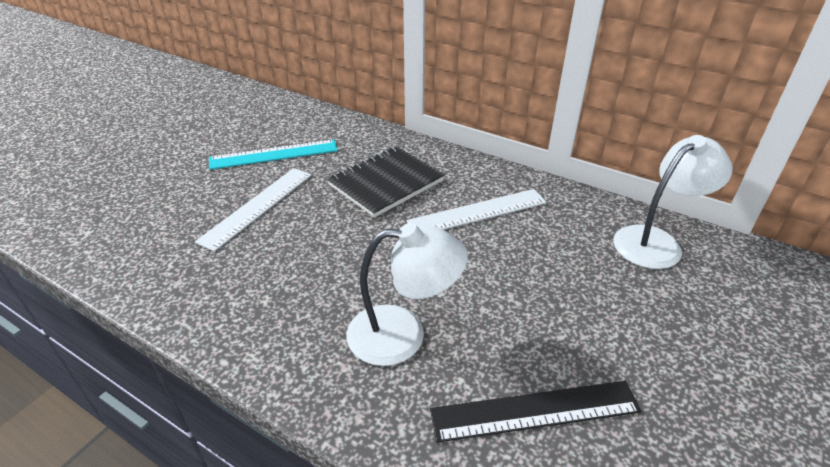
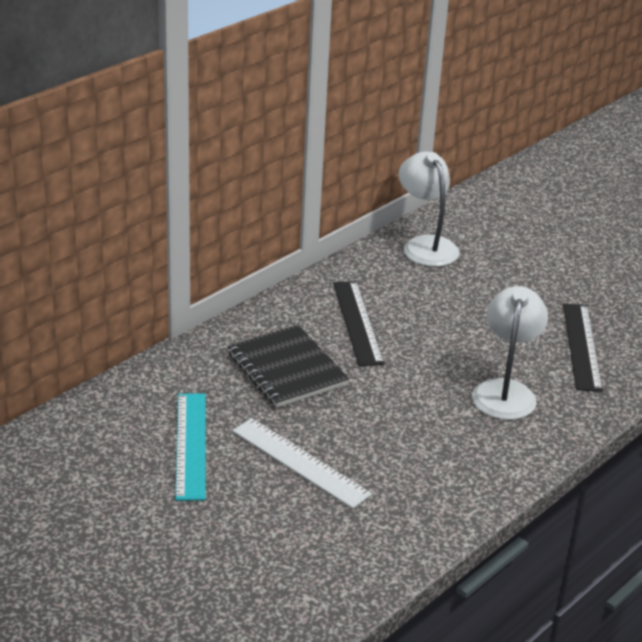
camera: 80 degrees left, 5 degrees down
(477, 212) = (357, 322): white ruler -> black ruler

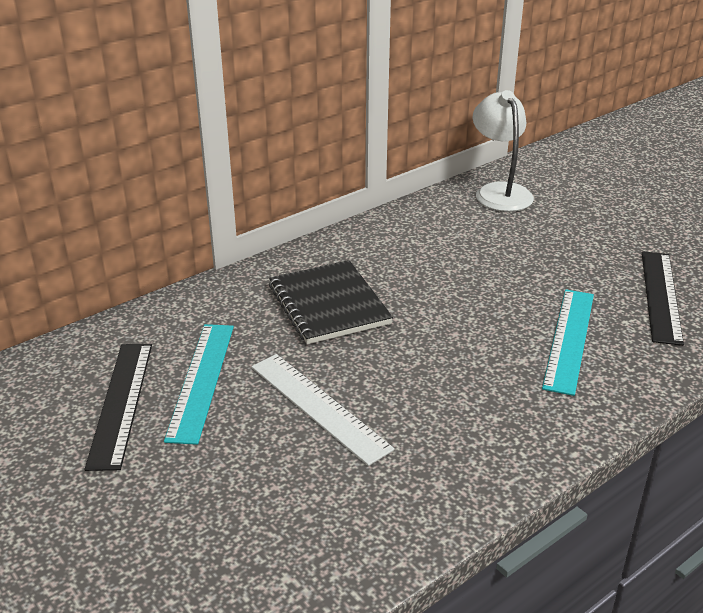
camera: 10 degrees right, 0 degrees up
(357, 322) = (415, 261): black ruler -> black ruler (121, 403)
(505, 391) = (569, 339): white lamp -> turquoise ruler

